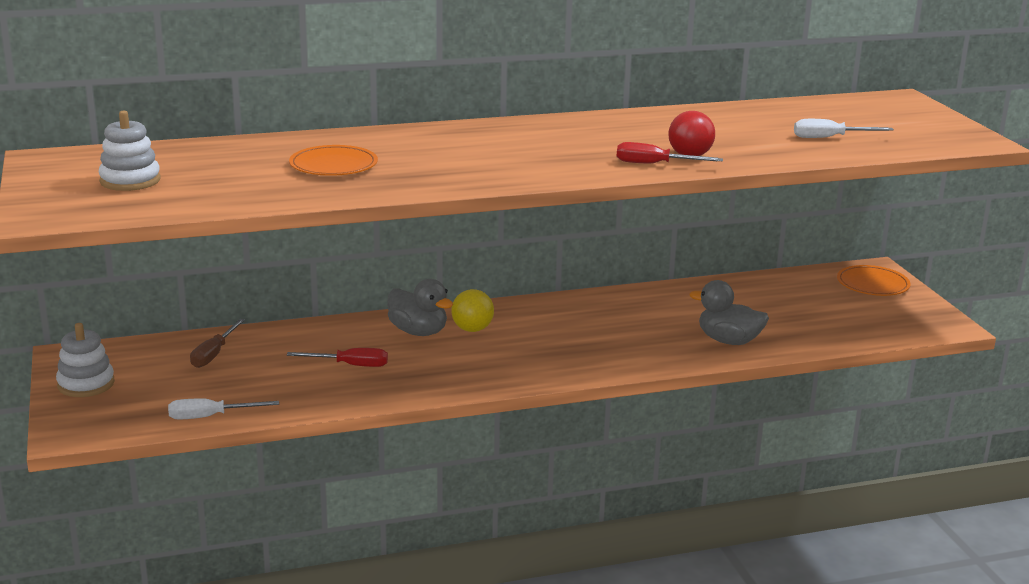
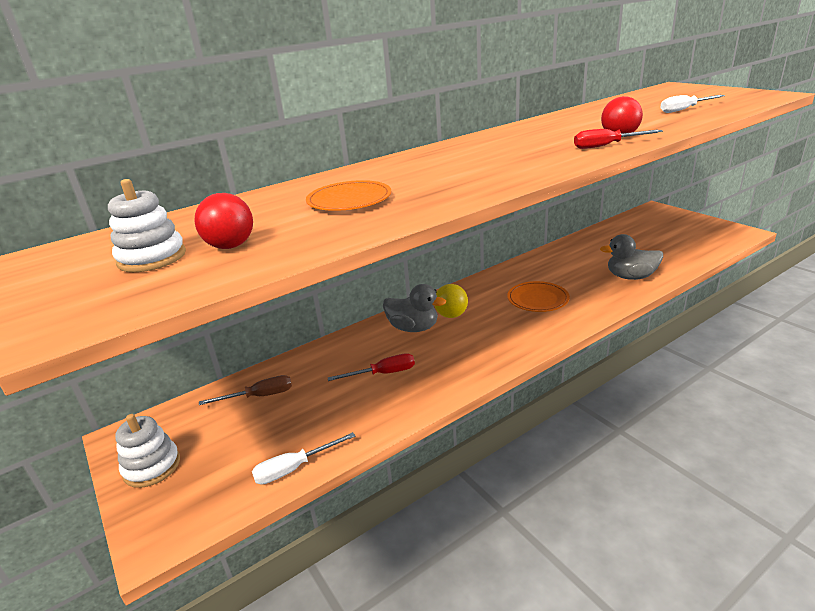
camera: 15 degrees left, 5 degrees up
(197, 185) = (231, 246): none -> red ball
(214, 354) = (259, 396): brown screwdriver -> brown screwdriver turned 105 degrees counterclockwise
(872, 284) = (666, 218): orange plate -> orange plate (537, 299)

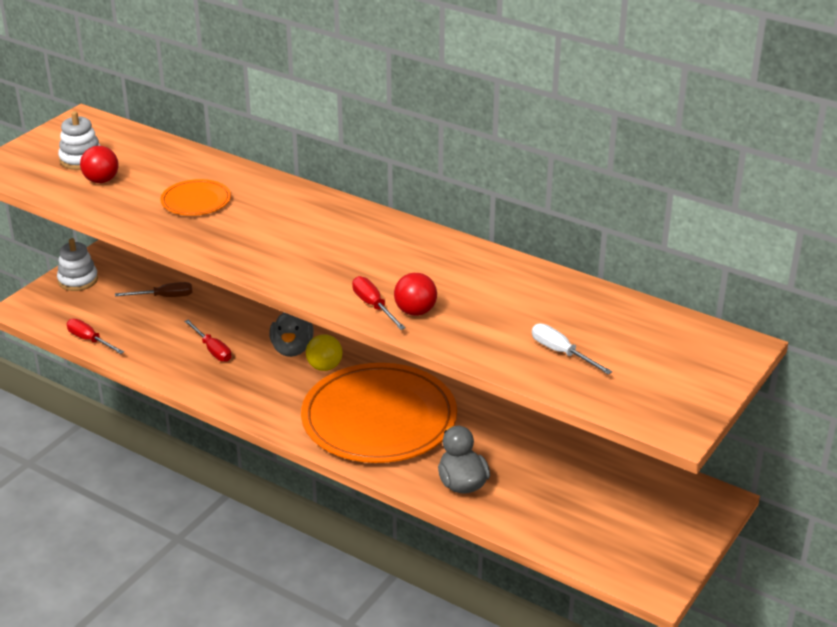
camera: 65 degrees right, 5 degrees up
(259, 396) = (164, 297): brown screwdriver -> brown screwdriver turned 60 degrees counterclockwise
(294, 468) = (90, 340): white screwdriver -> red screwdriver
(537, 299) = (379, 419): orange plate -> orange plate, size x2.22

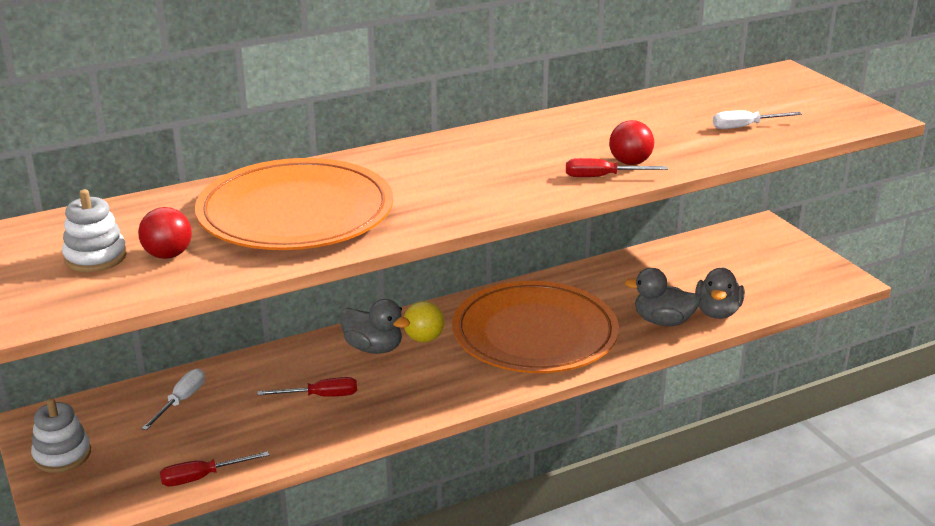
camera: 60 degrees left, 5 degrees down
(164, 297) = (181, 401): brown screwdriver -> white screwdriver
(196, 201) = (295, 213): orange plate -> orange plate, size x2.22
(508, 512) = (717, 312): none -> grey duck

